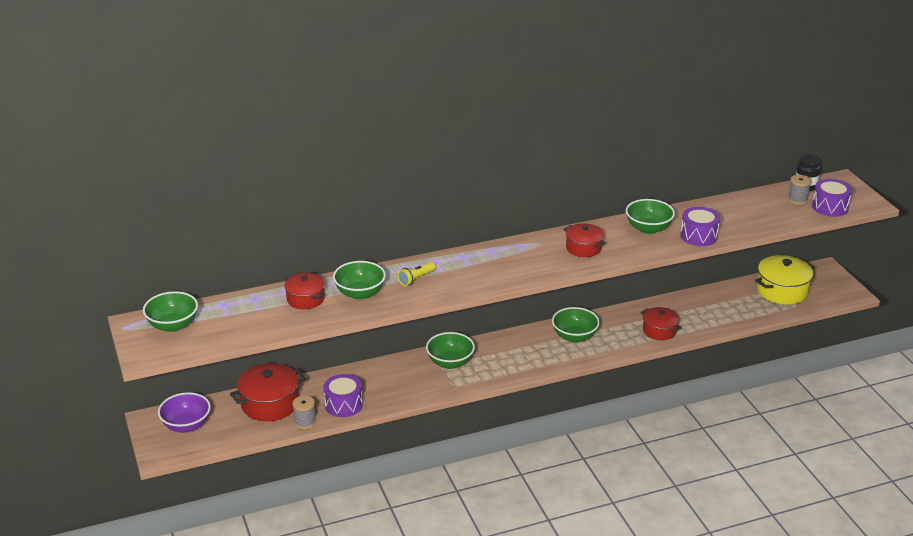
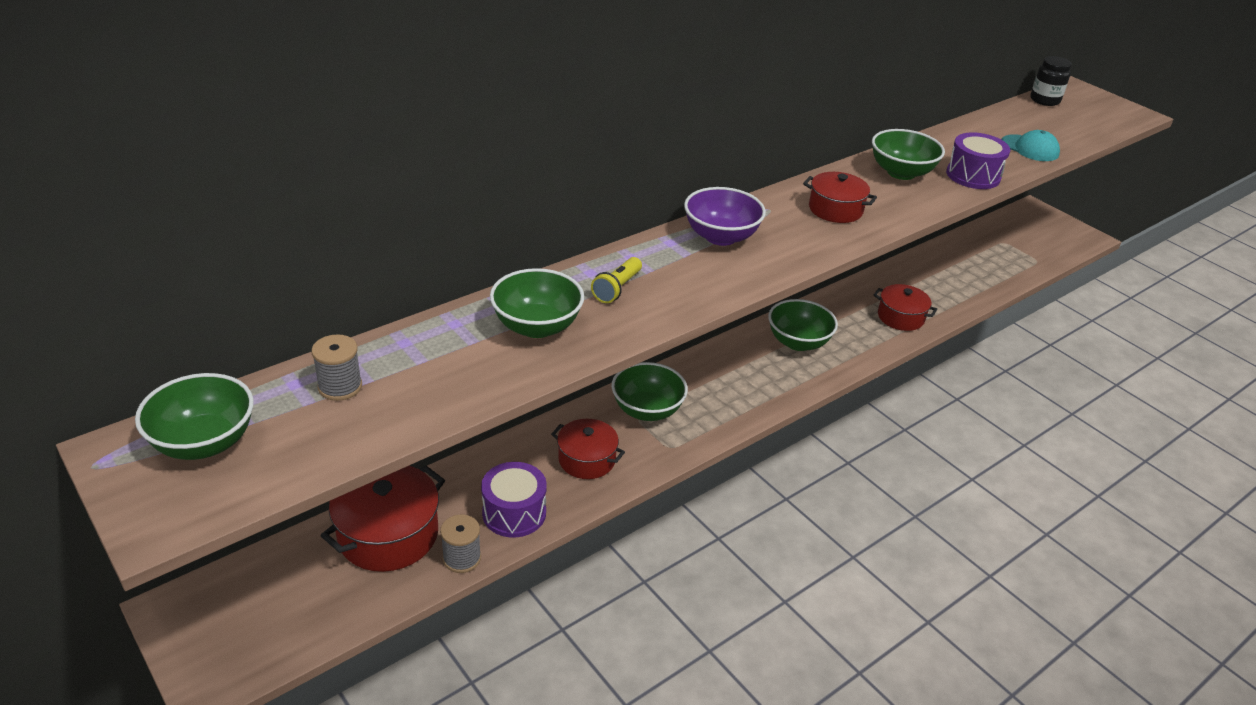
camera: 20 degrees left, 5 degrees up
(186, 425) = (248, 608): purple bowl -> purple bowl (720, 237)
(305, 299) = (445, 350): red pot -> red pot (587, 459)
(759, 221) = (1030, 148): none -> turquoise cap
(782, 291) = (1007, 243): yellow pot -> none
(797, 199) = (1050, 117): grey spool -> grey spool (340, 387)
(830, 207) = (1095, 122): purple drum -> none

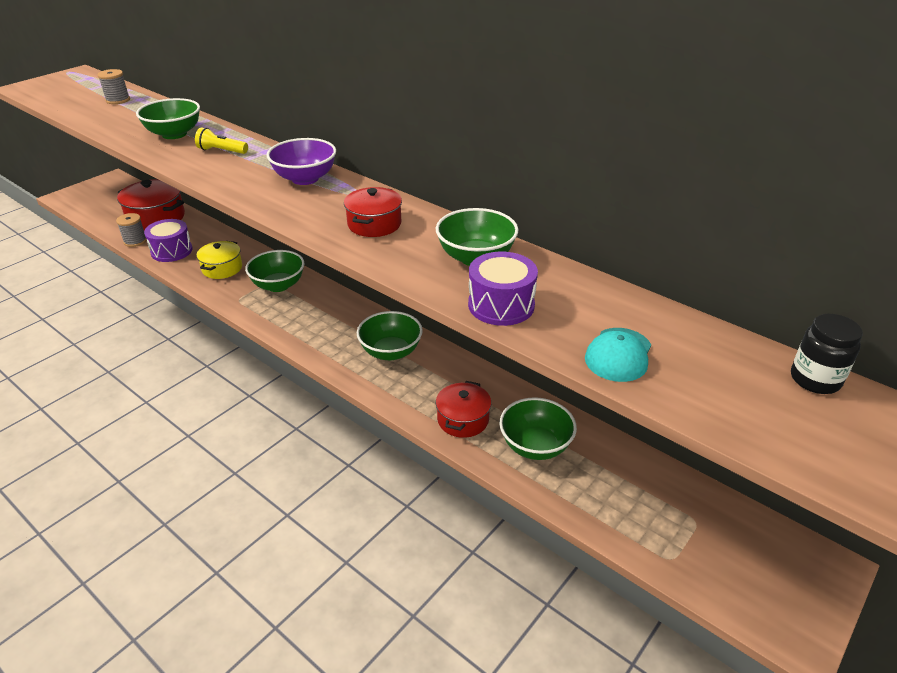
camera: 80 degrees right, 0 degrees up
(204, 442) = (78, 84): green bowl -> green bowl (535, 446)
(587, 459) = (222, 268): red pot -> yellow pot

